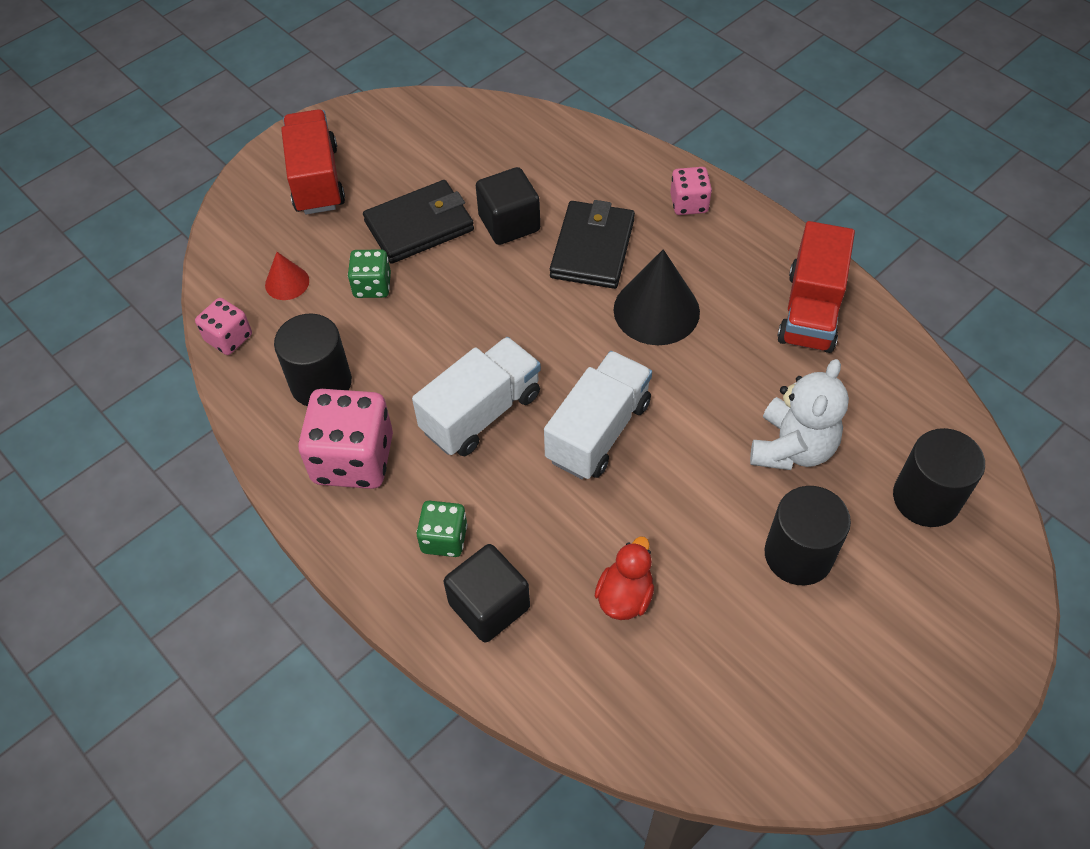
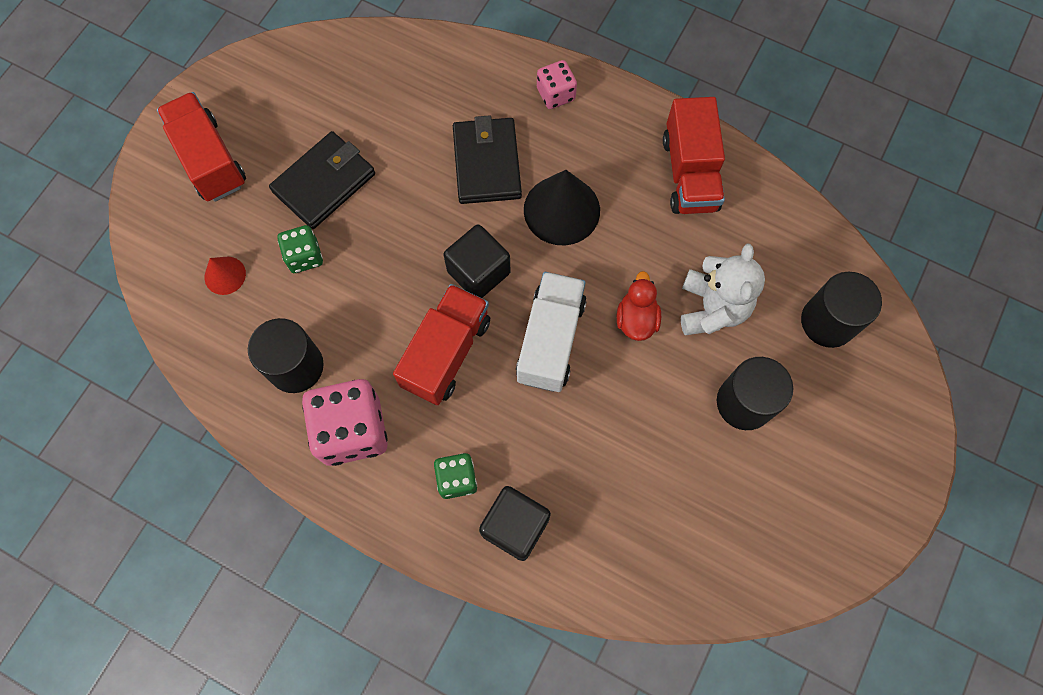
camera: 20 degrees left, 15 degrees up
(229, 338) = (194, 347): pink dice -> none
(481, 412) = (446, 353): white truck -> red truck
(509, 223) = (404, 158): black cube -> black cube (478, 272)
(625, 596) = (620, 482): red duck -> red duck (636, 319)

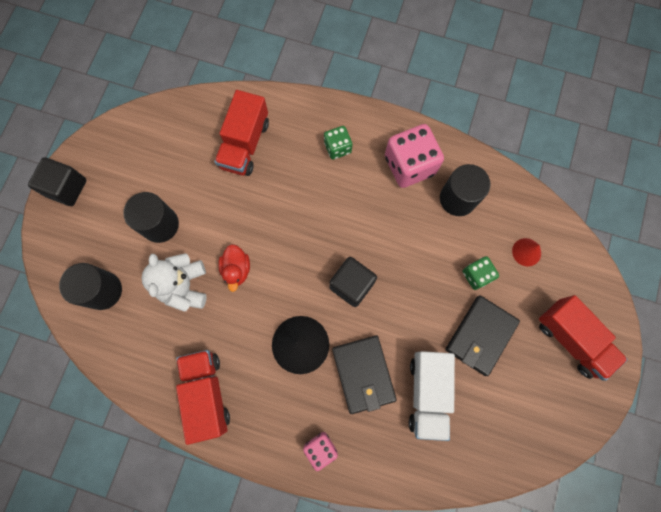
camera: 170 degrees right, 5 degrees up
(446, 353) = (361, 224): red truck -> red truck (245, 144)
(515, 526) = (297, 127): black cube -> black cube (67, 188)
(550, 340) = (293, 244): white truck -> white truck (427, 393)

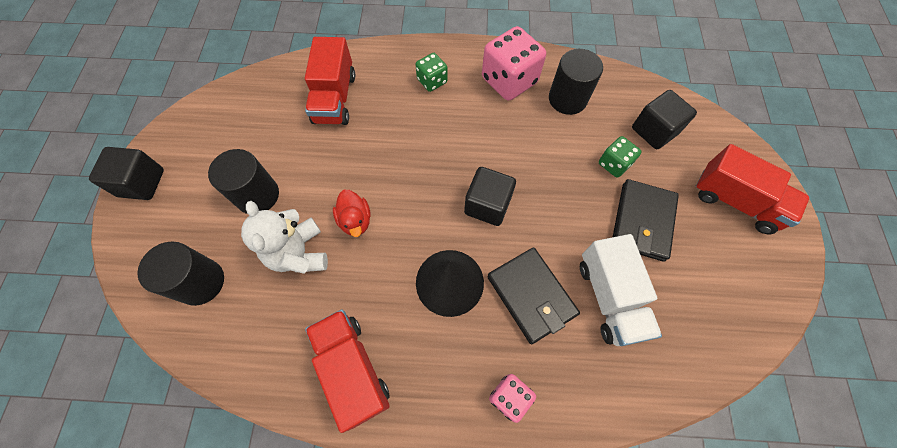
camera: 15 degrees left, 10 degrees down
(526, 252) = (654, 131): red cone -> black cube

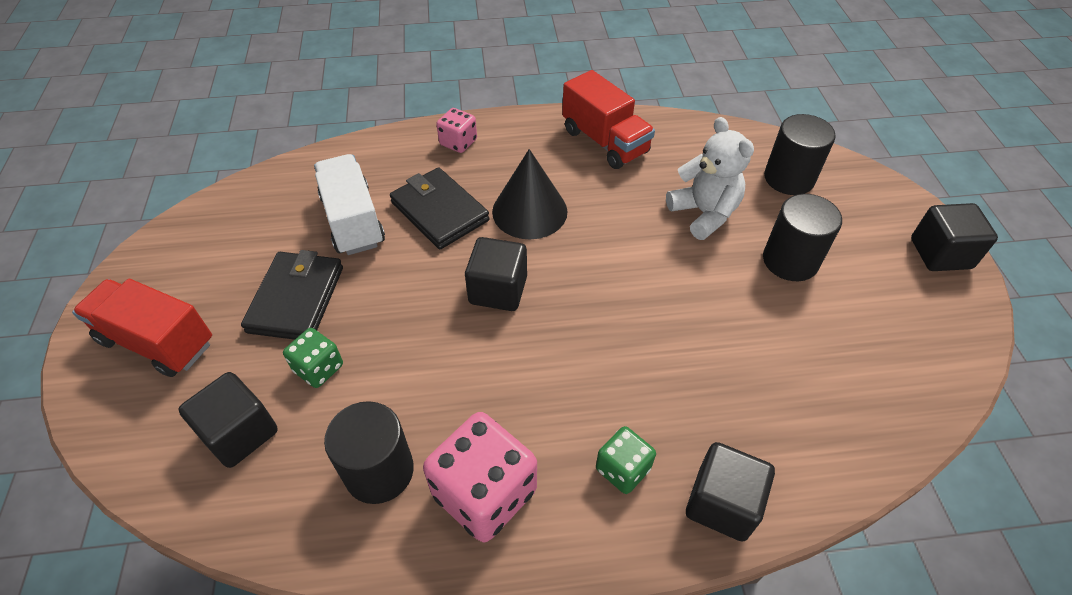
camera: 170 degrees right, 15 degrees down
(335, 98) = (770, 408): red truck -> none
(355, 220) = (656, 251): red duck -> none
(386, 59) = (722, 503): none -> black cube

